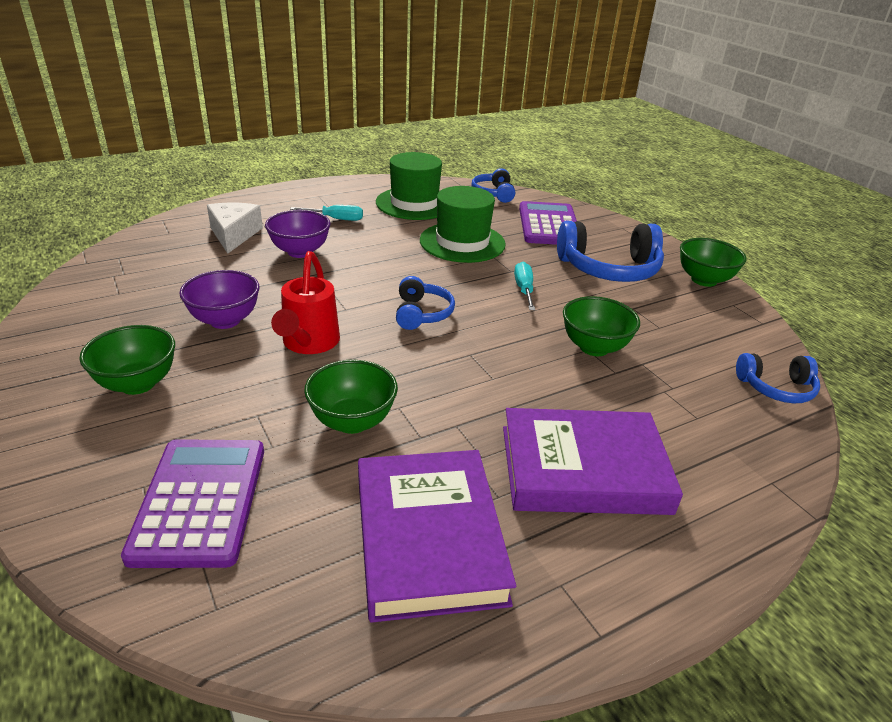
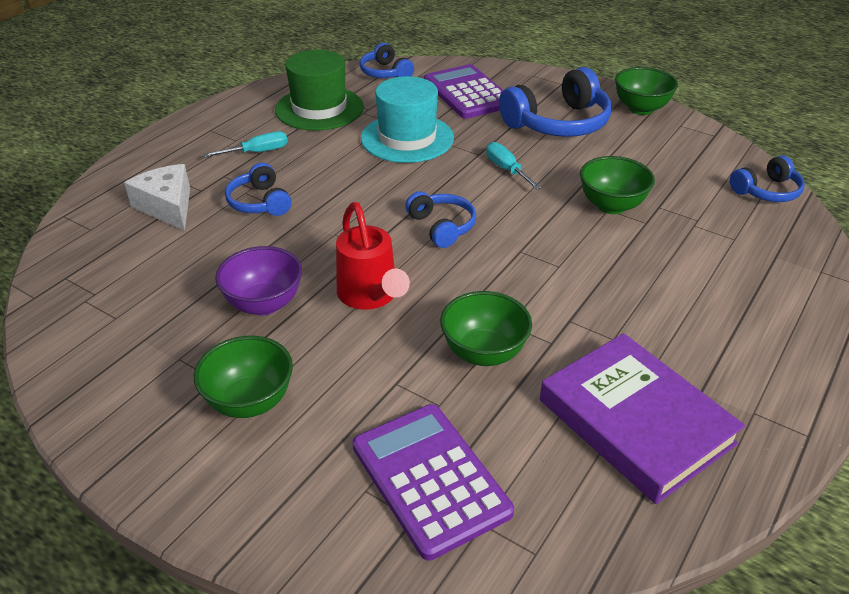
camera: 25 degrees left, 5 degrees up
(300, 252) = (259, 202): purple bowl -> blue headphones
(462, 242) = (407, 138): green hat -> turquoise hat
(583, 469) = (693, 316): purple book -> none

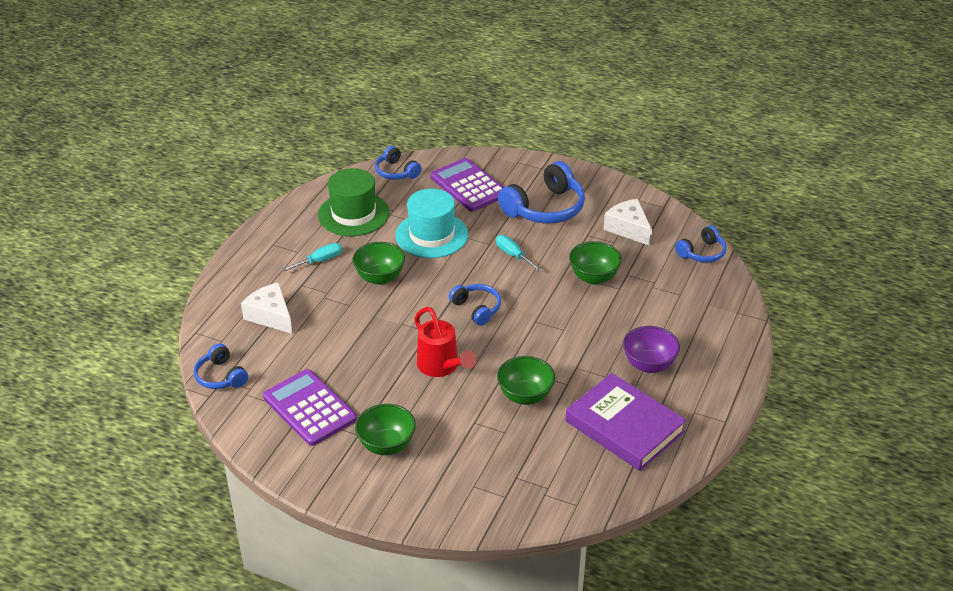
camera: 10 degrees left, 0 degrees up
(259, 202) = (338, 304): blue headphones -> blue headphones (220, 376)
(264, 304) = (371, 381): purple bowl -> purple bowl (649, 365)
(430, 479) = (509, 475): purple calculator -> purple calculator (309, 408)
(641, 109) = (606, 187): green bowl -> green bowl (380, 278)
(665, 154) = (628, 228): none -> white cheese

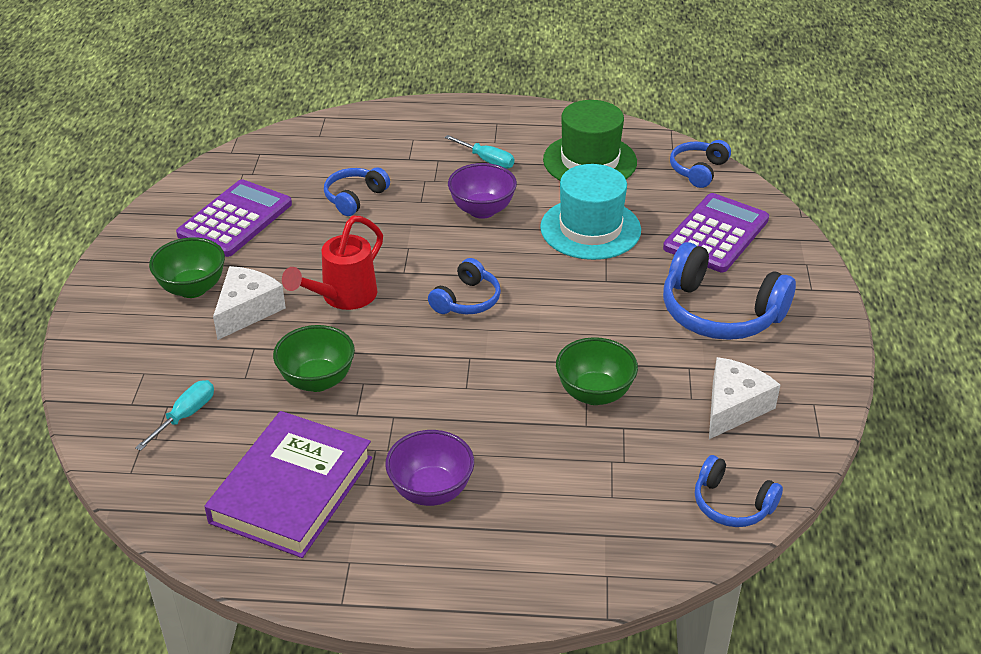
camera: 70 degrees right, 0 degrees up
(220, 376) = (263, 150): blue headphones -> blue headphones (354, 198)
(270, 316) = (374, 154): white cheese -> white cheese (247, 310)
(380, 278) = (482, 210): green bowl -> purple bowl
(513, 255) = (595, 307): turquoise screwdriver -> turquoise screwdriver (185, 416)

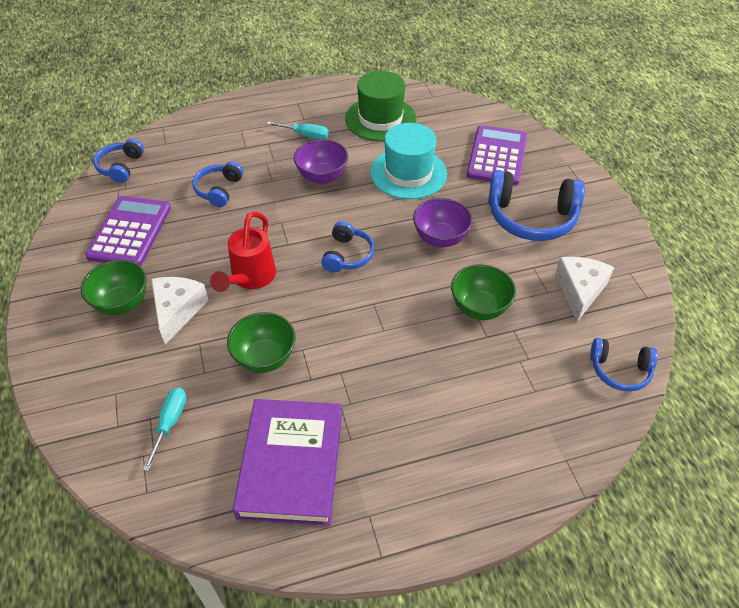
camera: 20 degrees left, 10 degrees up
(431, 491) = (401, 429): purple bowl -> purple bowl (440, 238)
(698, 170) = (459, 109): blue headphones -> blue headphones (120, 167)

